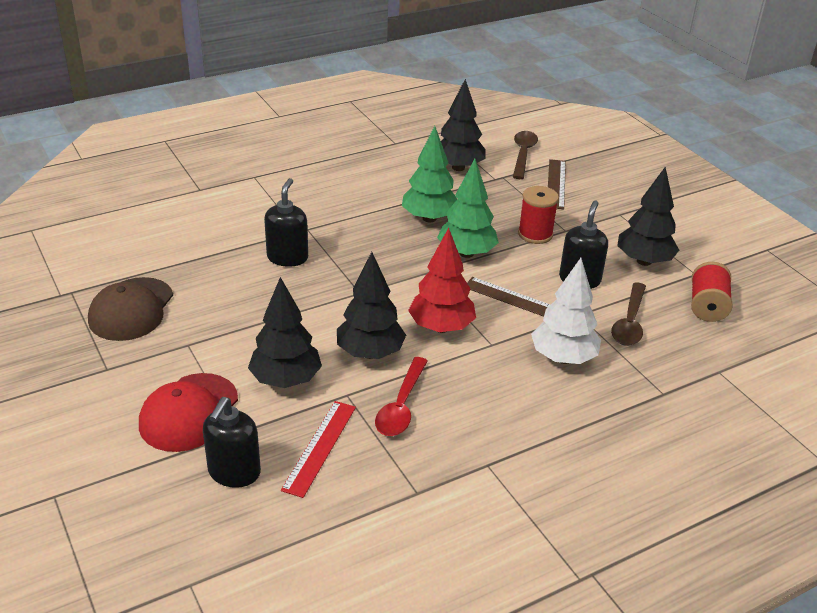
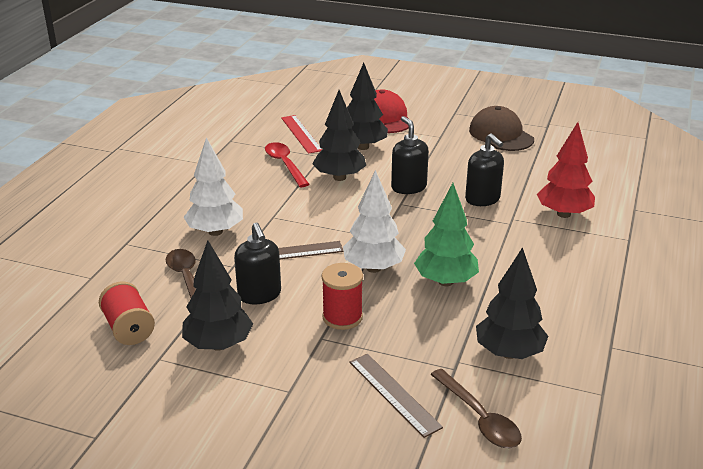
camera: 140 degrees right, 5 degrees down
(234, 472) = (325, 112): black soap dispenser -> black soap dispenser (408, 187)
(441, 327) = (318, 210): red tree -> red tree (563, 214)
(466, 253) = (373, 268): green tree -> white tree

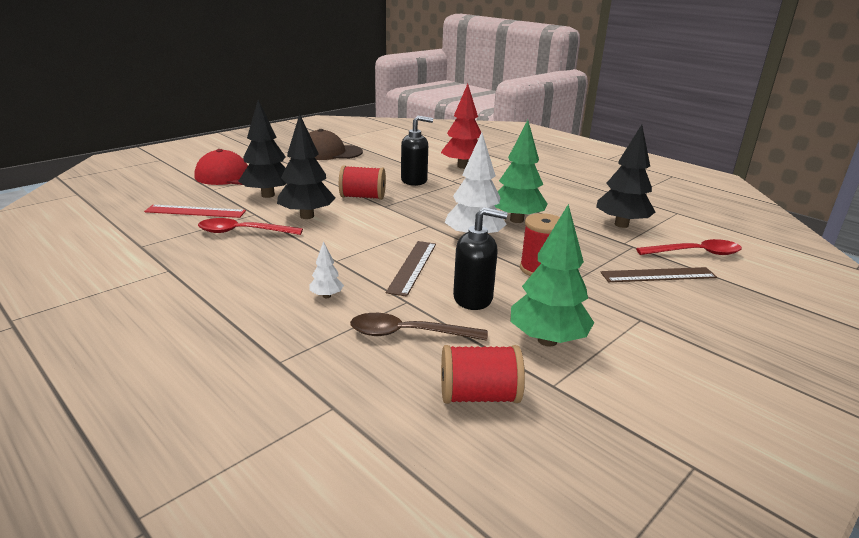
camera: 65 degrees left, 5 degrees down
(215, 231) = (326, 296): white tree -> white tree, size x0.46
(218, 345) = (547, 340): black tree -> green tree
(408, 187) = (363, 197): black soap dispenser -> red spool
(479, 418) = (696, 253): brown spoon -> red spoon

